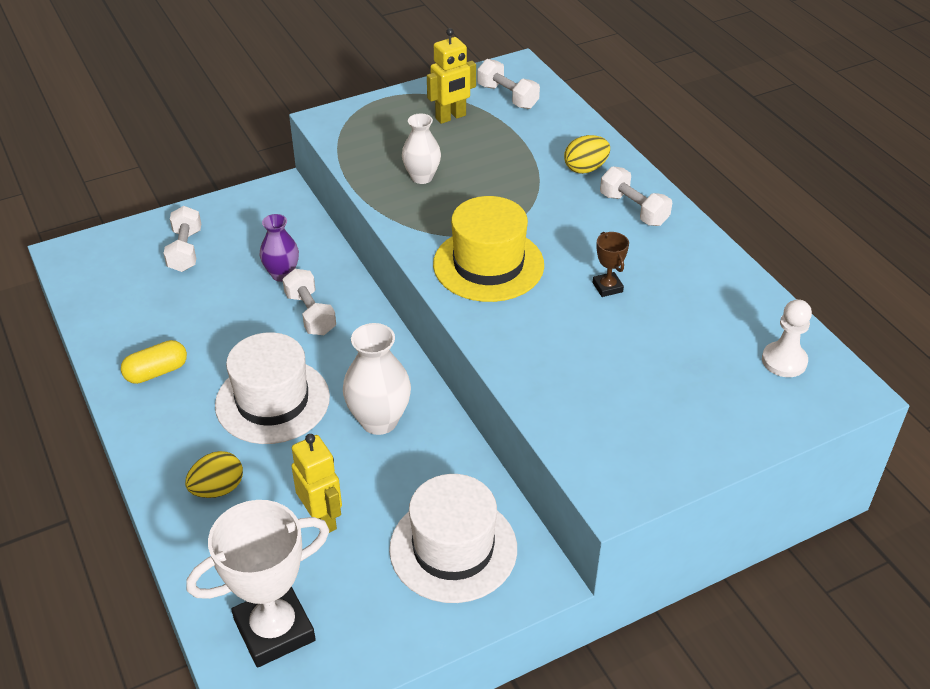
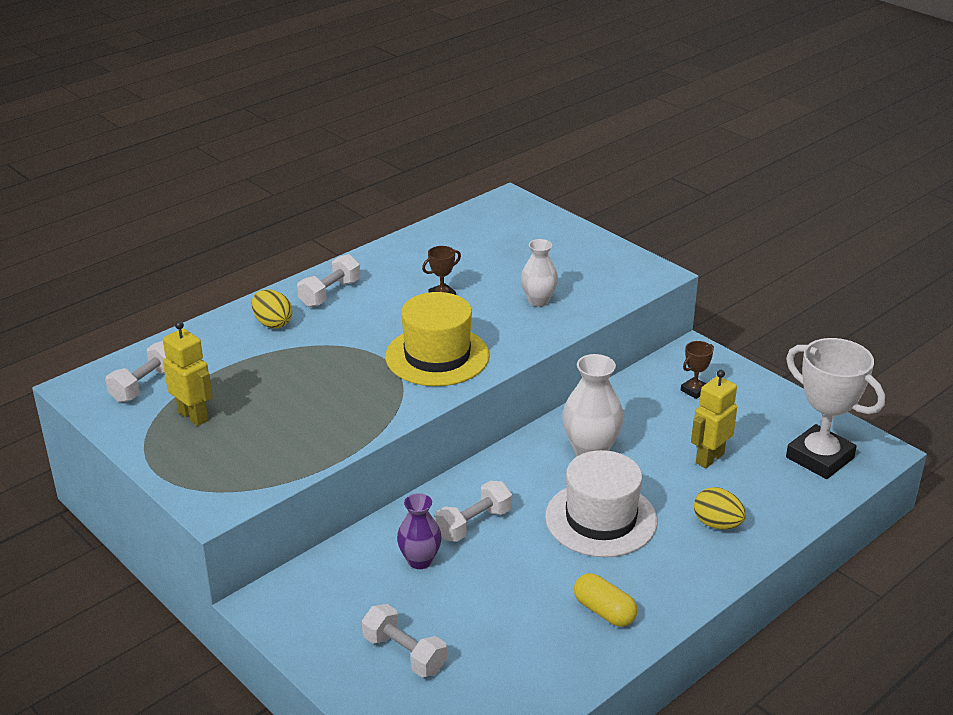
camera: 105 degrees left, 10 degrees down
(185, 250) = (404, 654): white dumbbell -> white dumbbell turned 60 degrees clockwise
(422, 177) = (313, 416): white vase -> white vase (538, 301)
(453, 548) = (694, 390): white hat -> brown trophy
(784, 361) = (491, 222): white pawn -> none

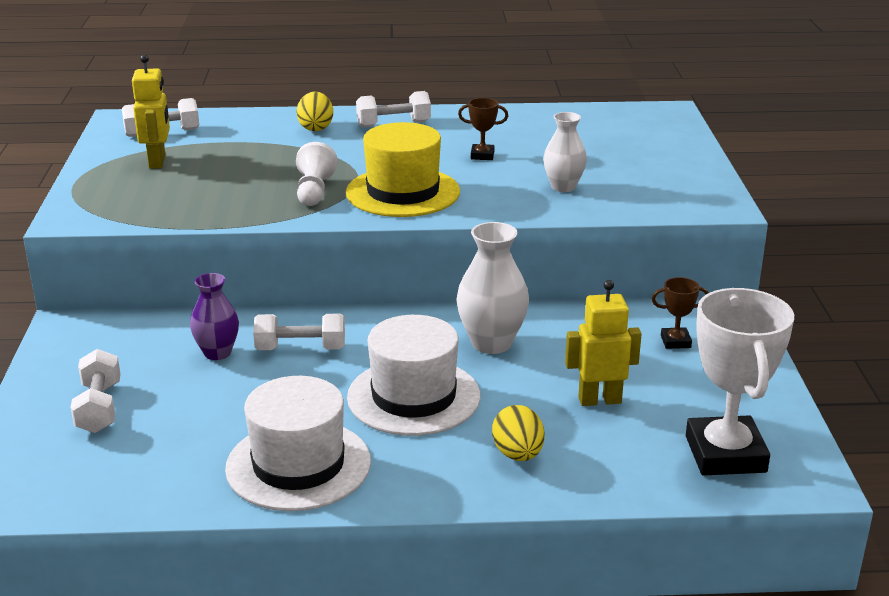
camera: 40 degrees right, 5 degrees down
(370, 385) = (314, 191): none -> white pawn
(604, 611) = (298, 465): yellow capsule -> white hat

